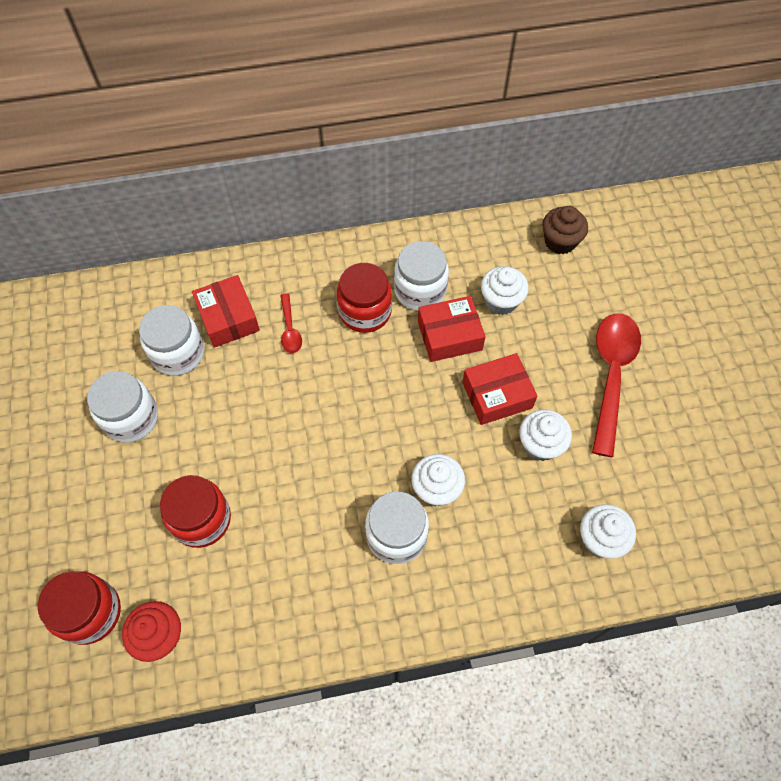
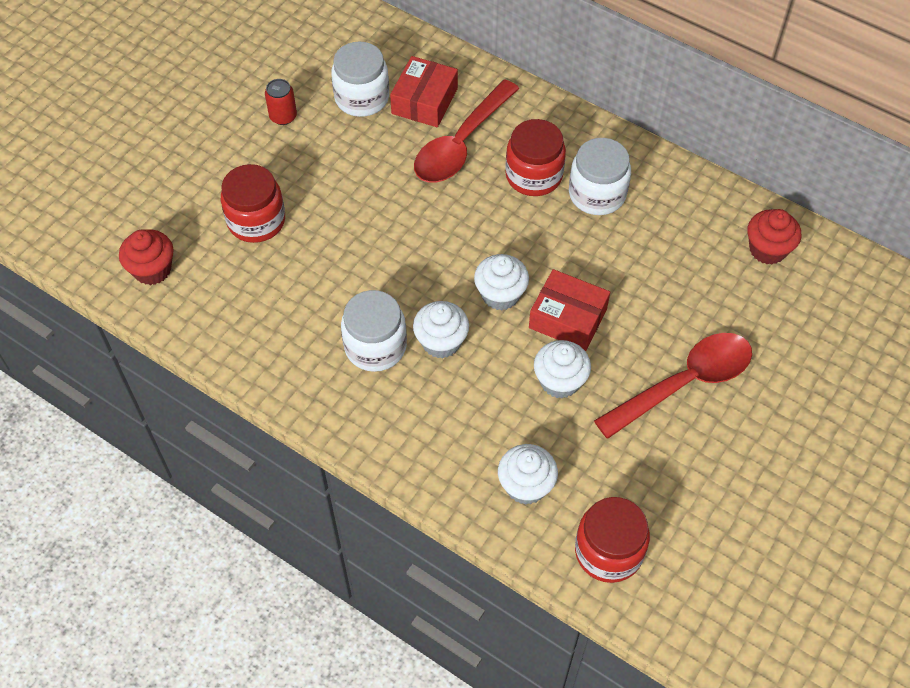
camera: 45 degrees right, 5 degrees down
(90, 612) = (127, 218): red jar -> red jar (608, 551)
(131, 418) = (283, 116): white jar -> red can
(290, 329) = (461, 144): red spoon -> red spoon, size x2.12
(449, 336) = (581, 245): red box -> none
(501, 301) = (656, 254): white cupcake -> white cupcake (500, 294)
(560, 241) = (767, 249): brown cupcake -> red cupcake

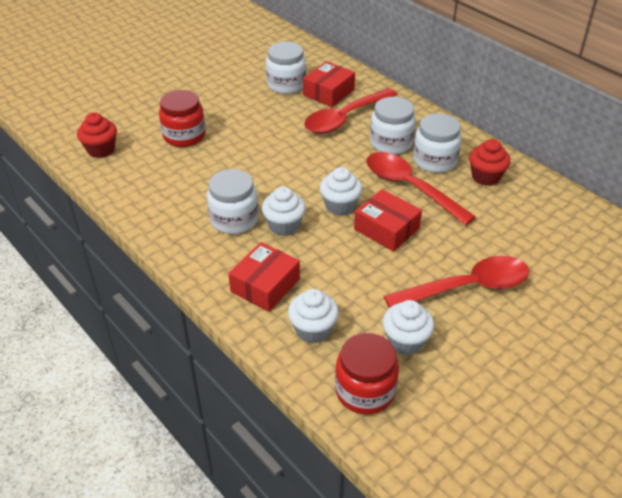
camera: 15 degrees right, 15 degrees down
(283, 116) = (229, 86): red can -> none
(449, 437) = (265, 285): none -> red box
(533, 175) = (391, 143): red jar -> white jar
(560, 381) = (366, 267): white cupcake -> white cupcake (405, 341)
(577, 245) = (409, 187): none -> red spoon
(767, 249) = (560, 215): red cupcake -> red cupcake (485, 177)

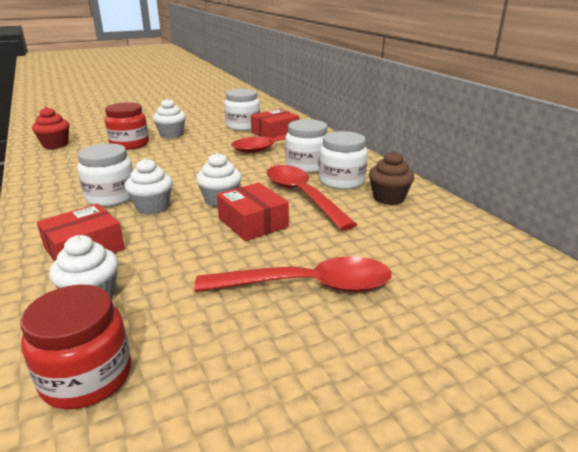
camera: 15 degrees right, 15 degrees down
(405, 341) = (189, 328): white cupcake -> white cupcake (171, 134)
(485, 177) = (388, 198): red cupcake -> brown cupcake

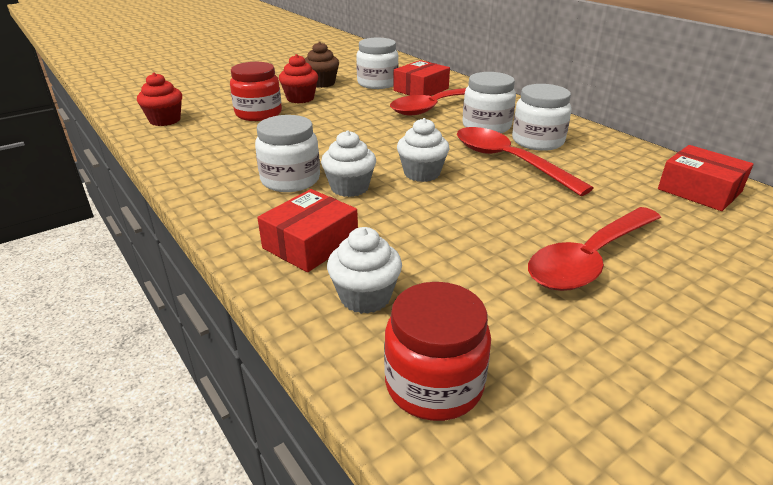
camera: 10 degrees left, 5 degrees up
(171, 134) = (300, 98): white cupcake -> red cupcake
(253, 222) = (478, 196): red box -> red box (699, 190)
(308, 286) = (589, 259): red spoon -> red spoon turned 150 degrees clockwise
(388, 198) = (600, 156): brown cupcake -> brown cupcake (322, 83)

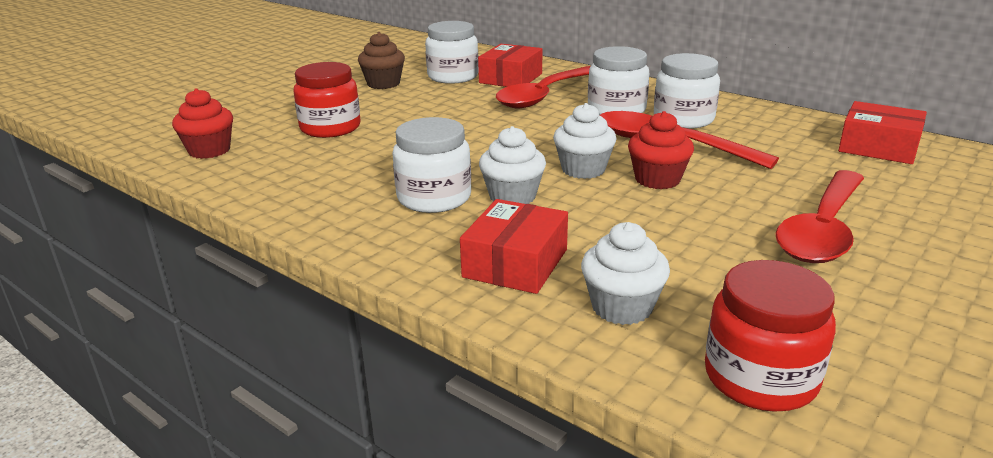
camera: 15 degrees left, 5 degrees down
(300, 98) = (370, 104): red cupcake -> red cupcake (657, 179)

